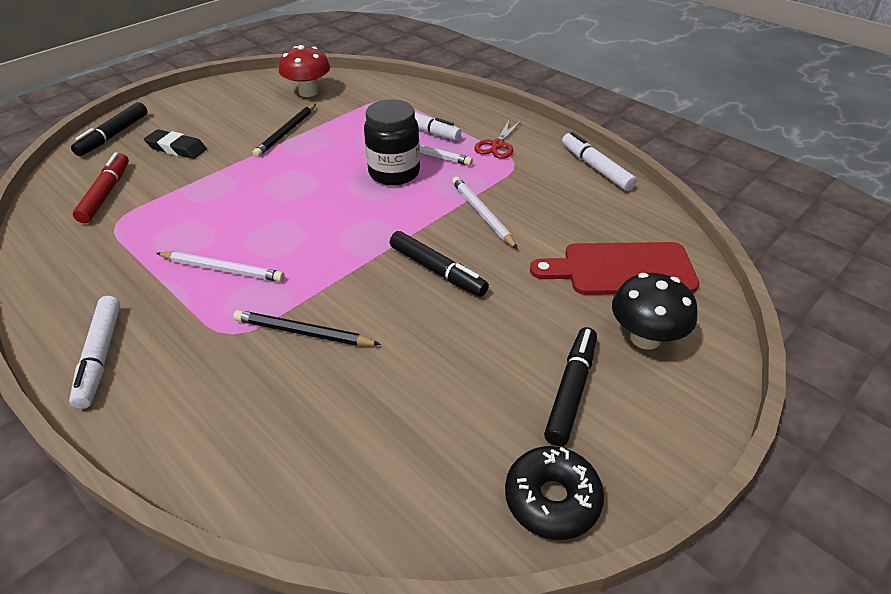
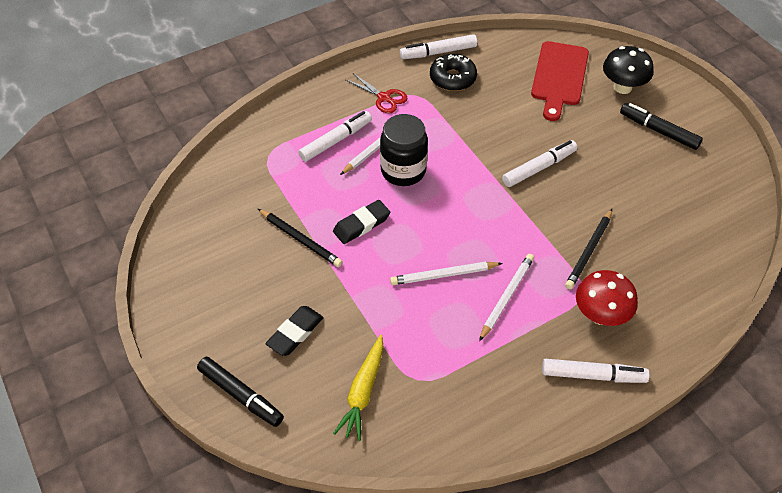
camera: 75 degrees left, 10 degrees up
(106, 194) = (363, 392): red marker -> yellow carrot
(308, 92) = (221, 214): red mushroom -> red mushroom (600, 315)
(311, 160) = (361, 224): none -> black eraser
(437, 271) = (539, 168): black marker -> white marker
(482, 214) = (478, 129): white pencil -> white pencil (443, 275)
(552, 499) = (729, 159): black donut -> black donut (452, 78)

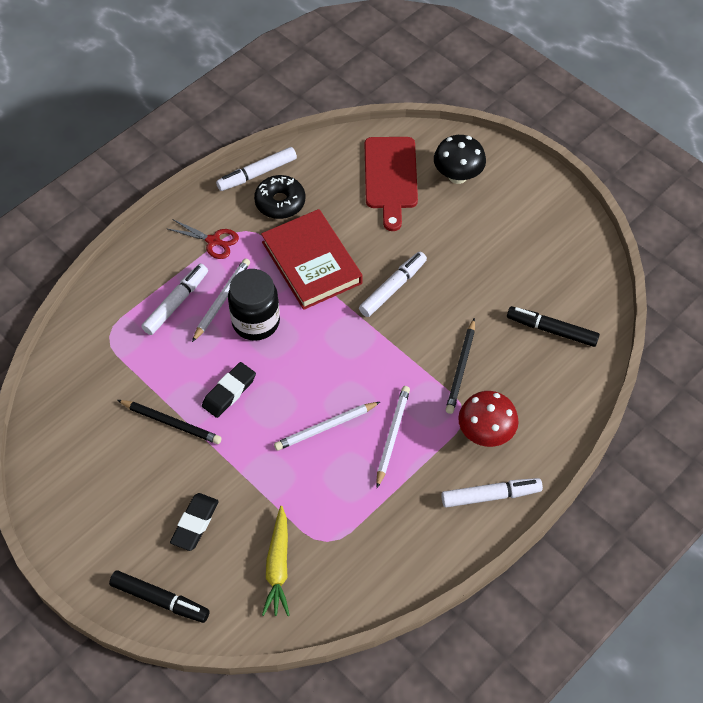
camera: 15 degrees left, 5 degrees up
(468, 132) = (311, 263): none -> red book
(658, 131) = (503, 219): black marker -> black marker (551, 330)

